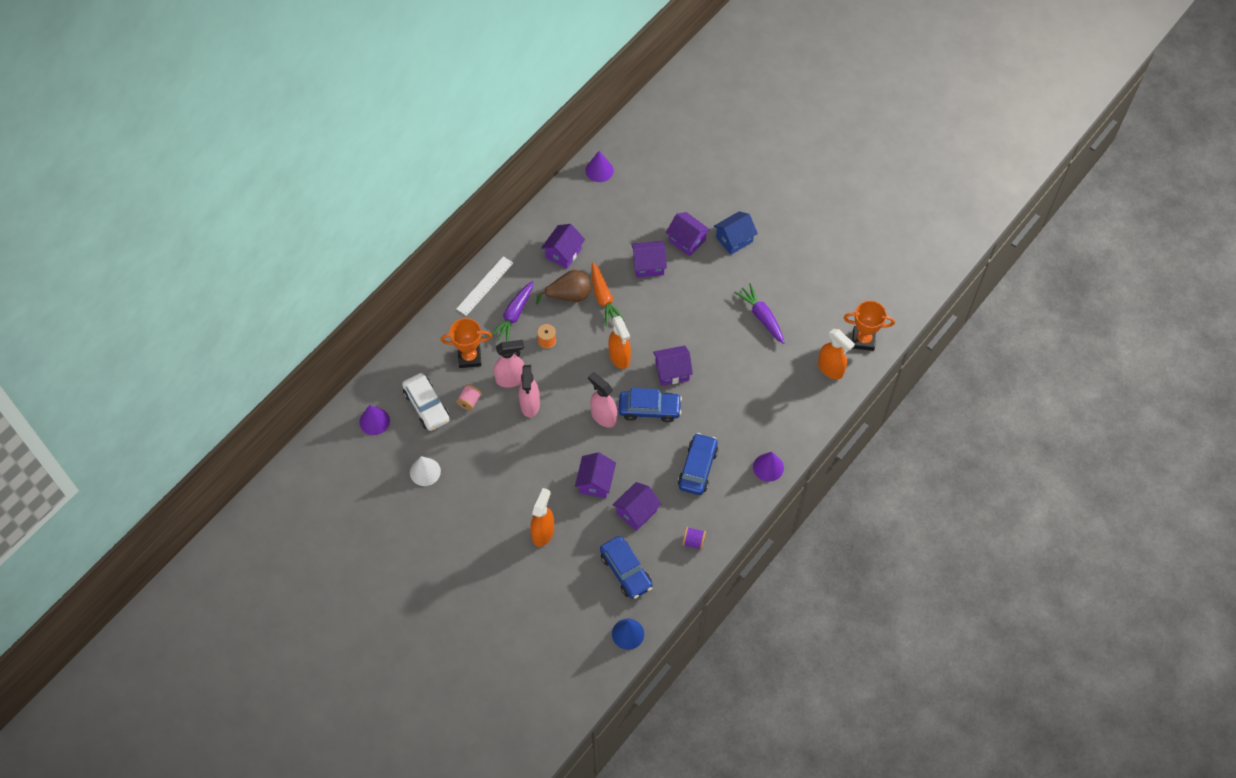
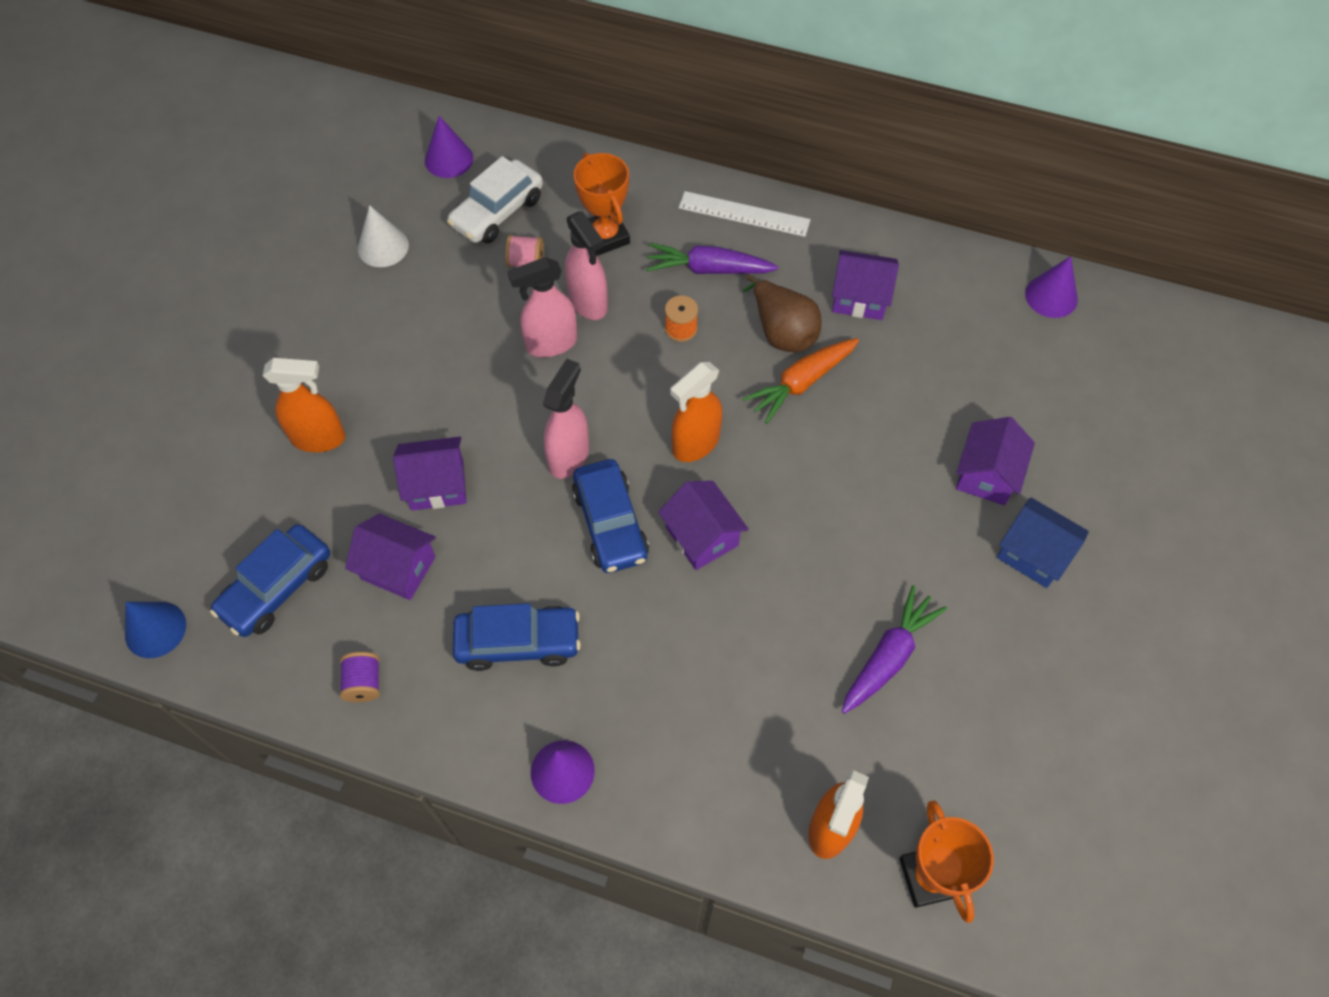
camera: 70 degrees right, 0 degrees up
(648, 265) = (902, 430): purple house -> none

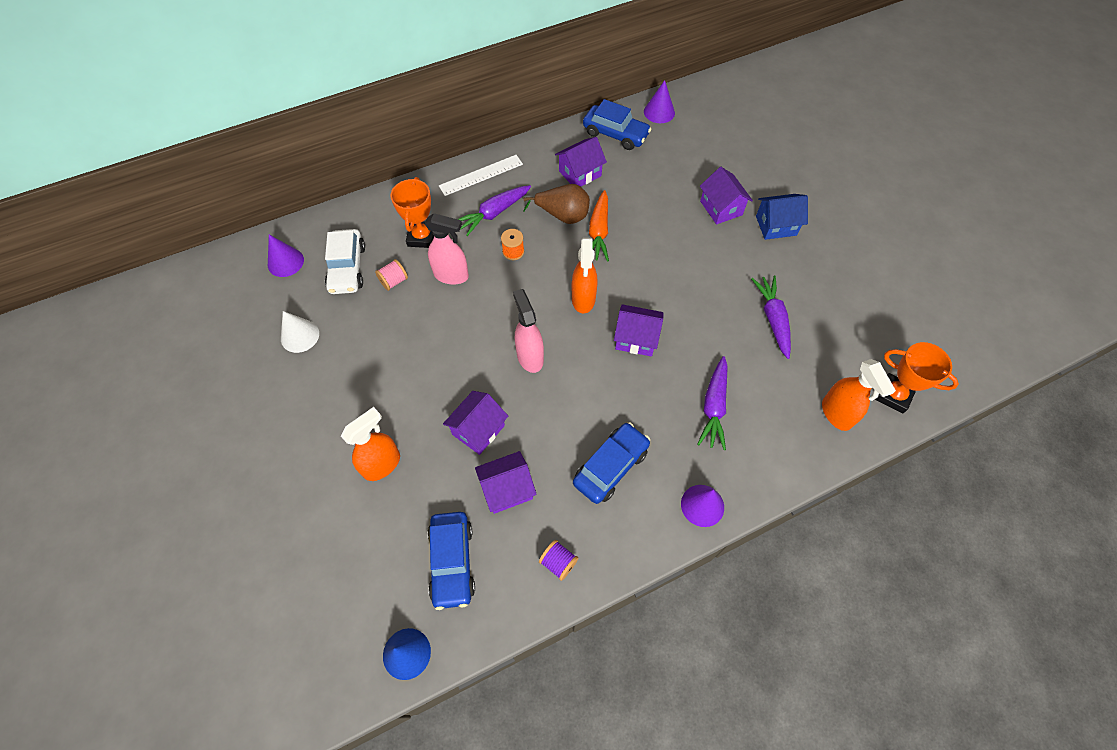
camera: 45 degrees left, 0 degrees up
(551, 344) = (455, 311): pink spray bottle -> none
(605, 236) = (422, 237): orange trophy -> orange trophy turned 75 degrees clockwise
(610, 524) = (587, 370): blue car -> blue car (615, 134)
(698, 686) = (713, 407): none -> purple carrot

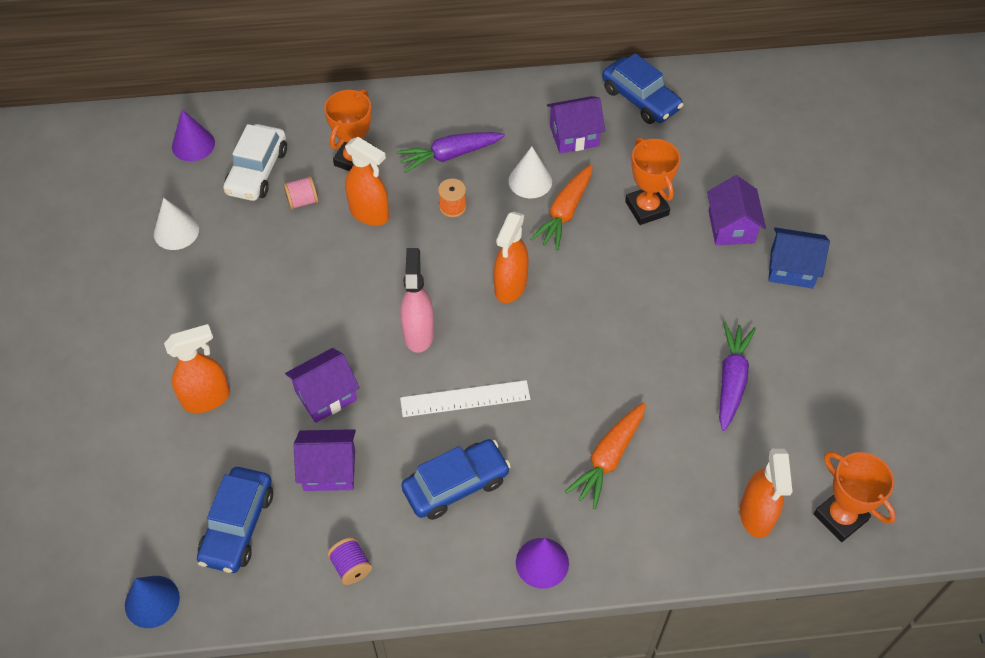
camera: 20 degrees right, 5 degrees down
(451, 275) = (369, 214): pink spray bottle -> orange spray bottle
(481, 175) = (454, 105): white ruler -> white ruler (465, 399)
(562, 215) = (530, 181): brown pear -> white cone
(636, 338) = (552, 351): purple house -> none
(656, 211) = (646, 208): none -> orange trophy
(659, 112) = (709, 86): purple cone -> none
(713, 407) = (608, 458): purple carrot -> orange carrot

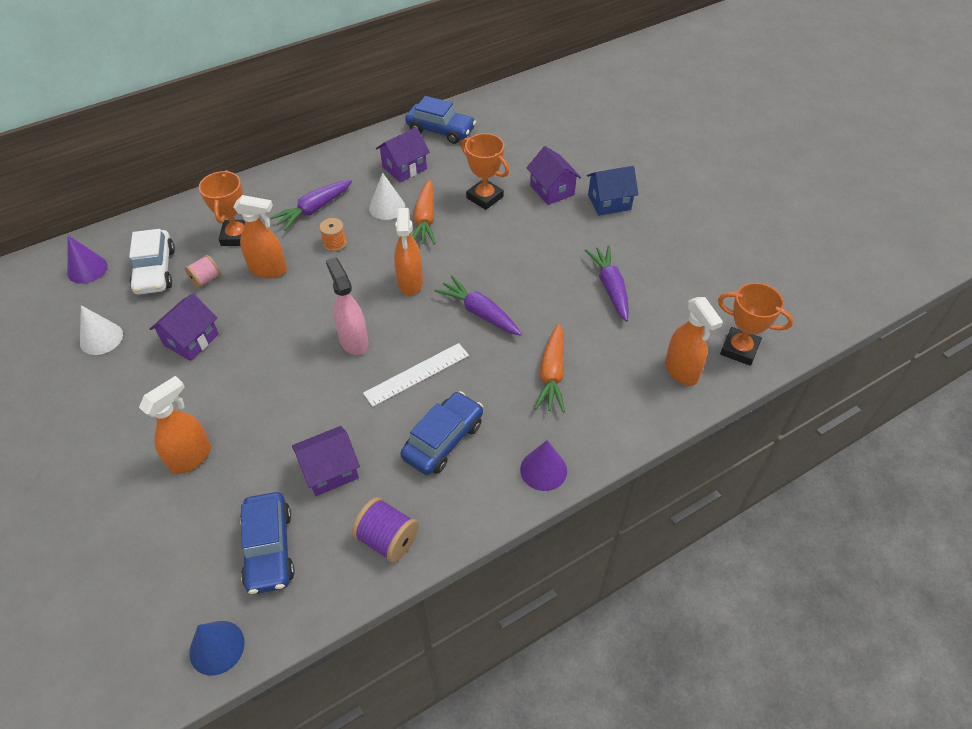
camera: 25 degrees left, 5 degrees down
(325, 395) = (298, 415): purple house -> purple house (191, 340)
(351, 567) = (387, 539): purple spool -> purple spool, size x1.51
(567, 353) = (480, 313): none -> purple carrot

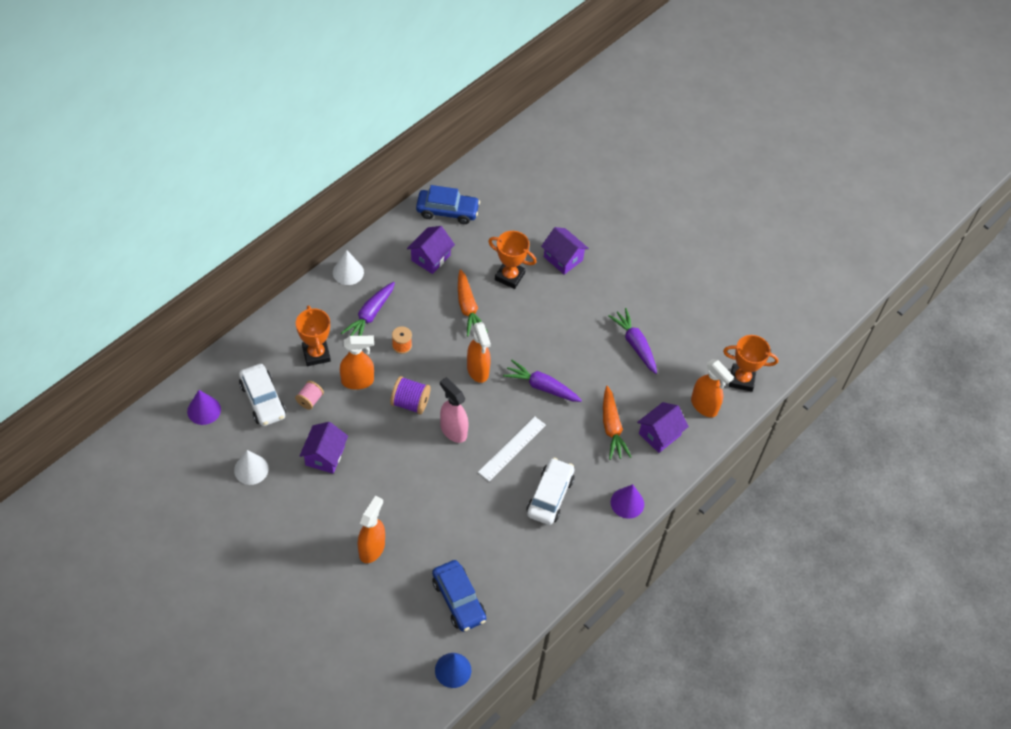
camera: 20 degrees left, 5 degrees up
(330, 471) = (478, 536): purple house -> purple house (659, 434)
(387, 207) = (431, 301): white cone -> white cone (348, 272)
(387, 539) = (537, 575): purple spool -> purple spool (410, 403)
(443, 440) = (550, 496): blue car -> white car
(609, 202) = (613, 262): blue house -> none

